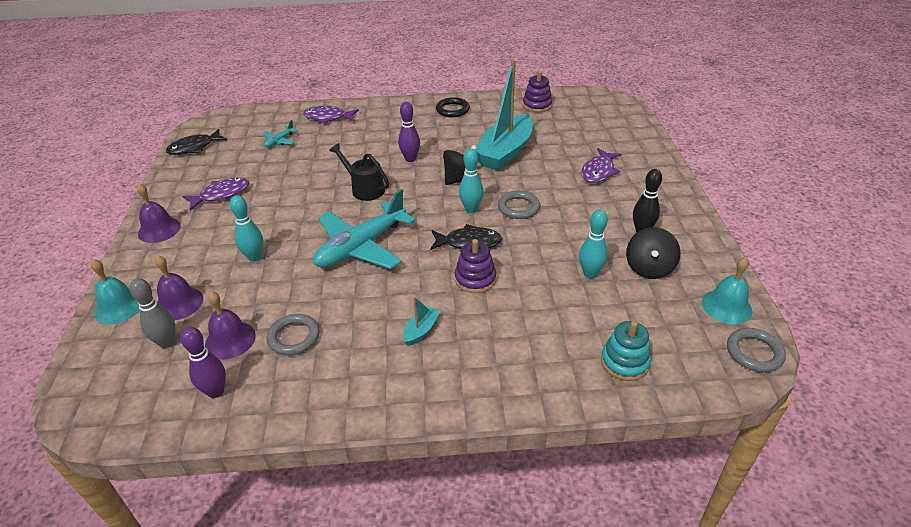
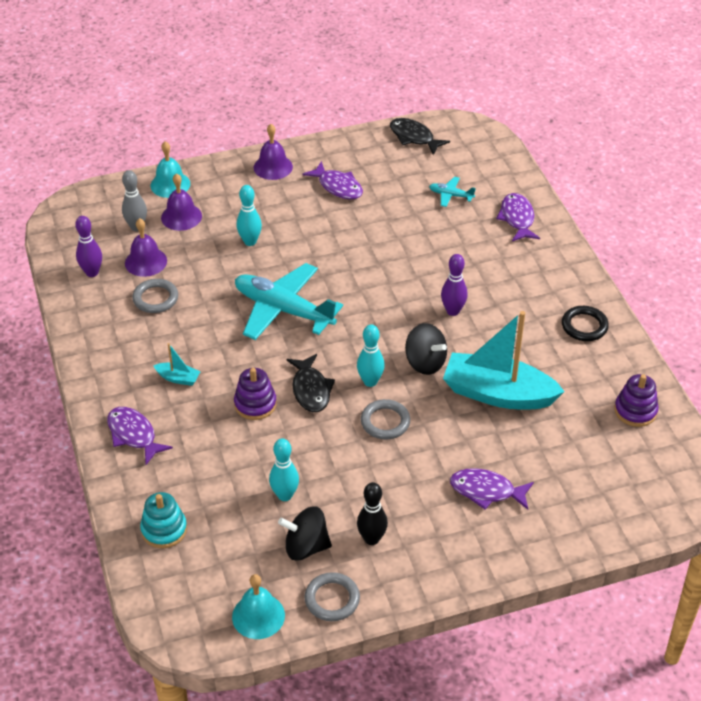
camera: 75 degrees right, 5 degrees up
(364, 189) = (381, 287): black watering can -> none
(490, 375) = (134, 435): none -> purple fish
(754, 352) = (194, 635): grey ring -> grey ring (332, 599)

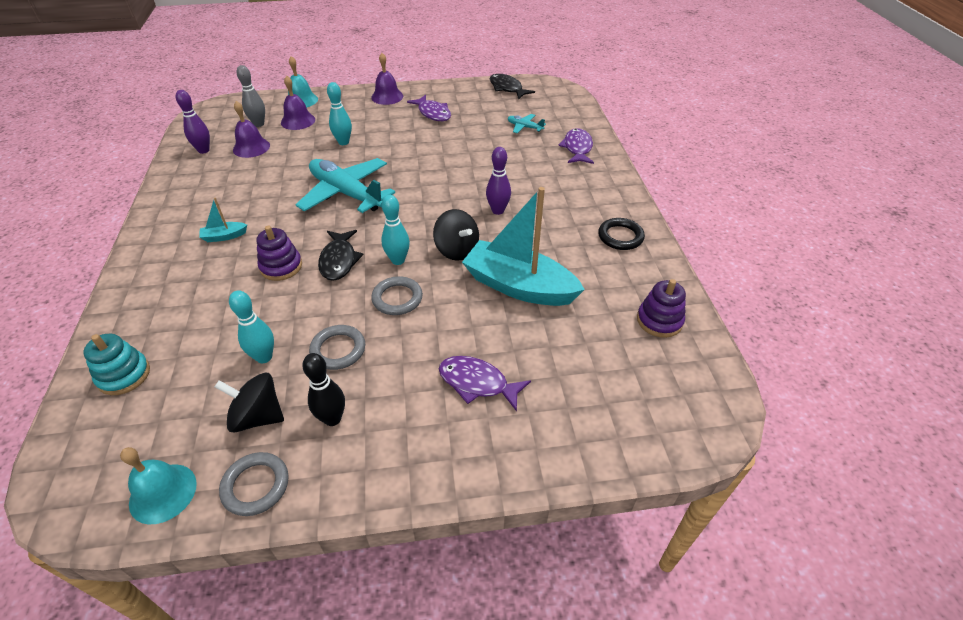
camera: 10 degrees right, 0 degrees up
(134, 435) = (154, 279): purple fish -> none
(155, 298) = (243, 174): grey ring -> grey ring (338, 350)
(178, 378) = (224, 236): turquoise boat -> turquoise boat turned 135 degrees clockwise

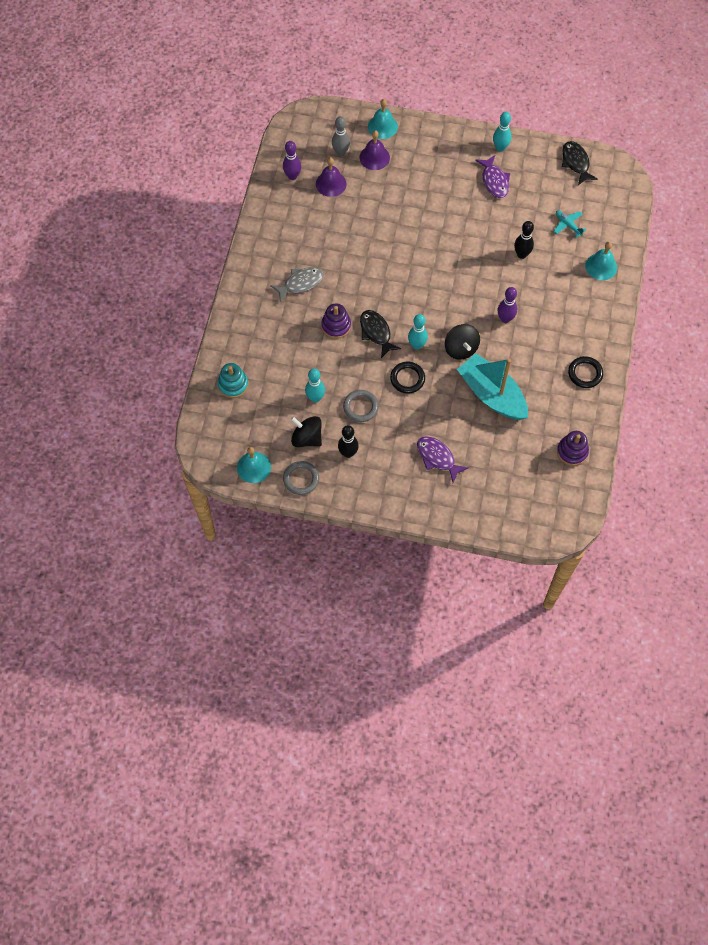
camera: 20 degrees right, 20 degrees up
(224, 236) = (300, 283): turquoise boat -> grey fish
(339, 260) = (376, 332): black fish -> black fish turned 135 degrees clockwise
(343, 142) = (407, 199): turquoise bowling pin -> turquoise bowling pin (500, 148)
(346, 193) = (396, 264): turquoise plane -> none
(387, 96) = (460, 143): purple bell -> none
(397, 298) = (407, 379): grey ring -> black ring
(488, 157) = (521, 254): none -> black bowling pin
(577, 148) = (601, 266): purple fish -> turquoise bell

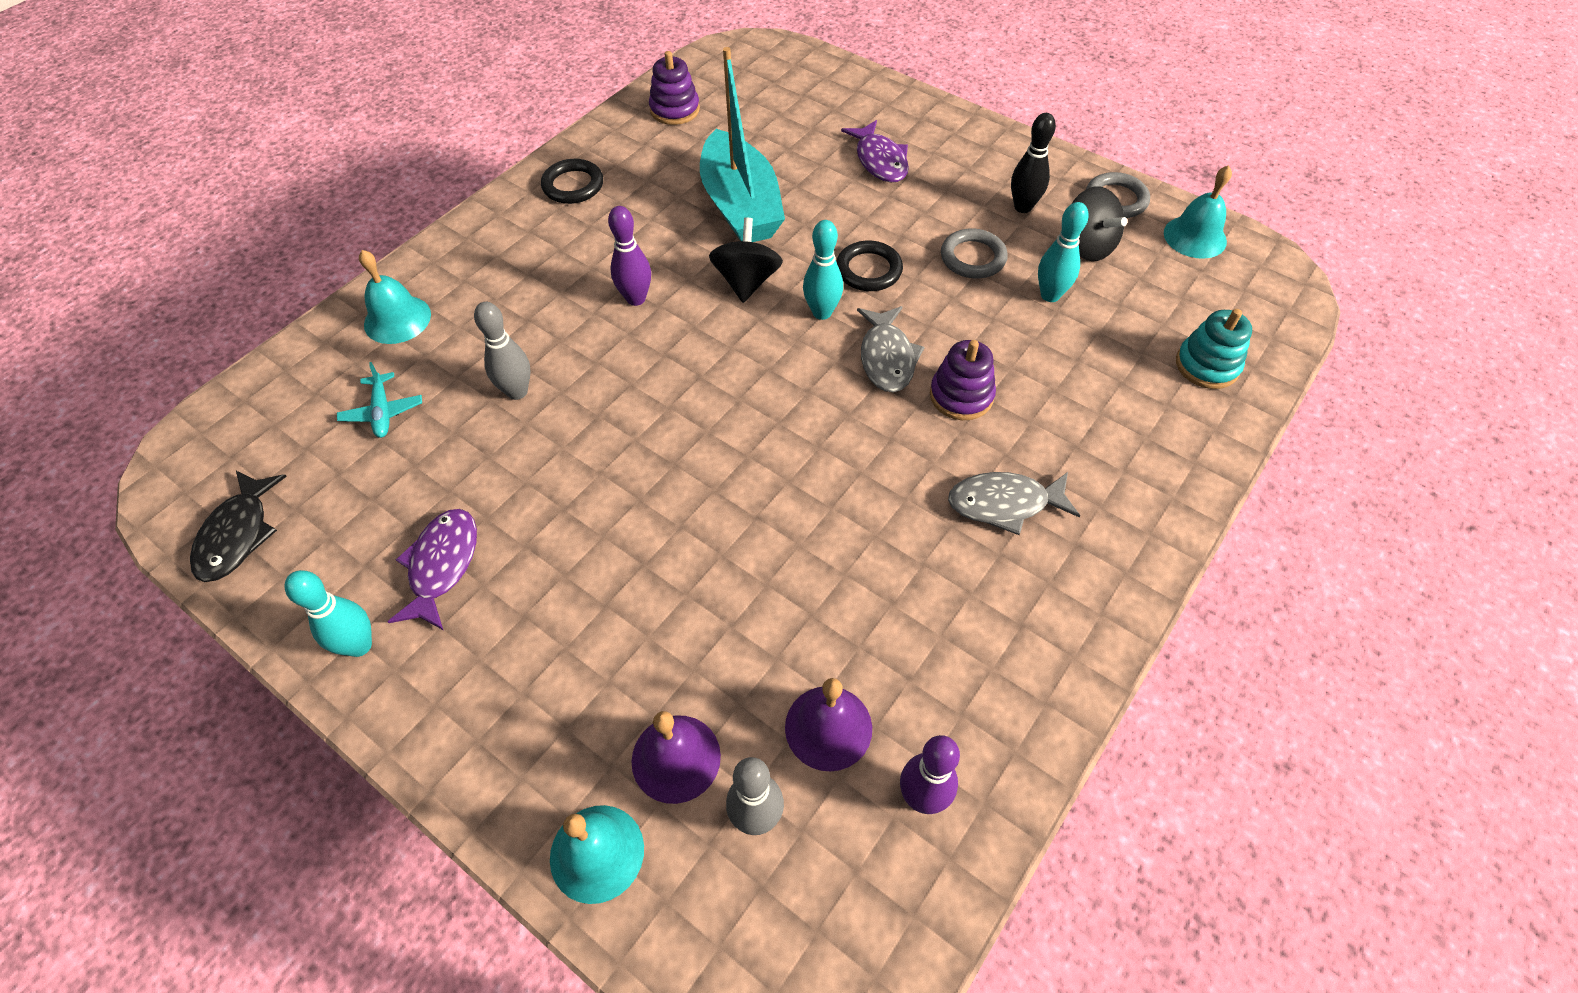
camera: 155 degrees left, 10 degrees down
(376, 332) = (887, 357): black fish -> grey fish
(521, 254) = (517, 391): black bowling pin -> grey bowling pin

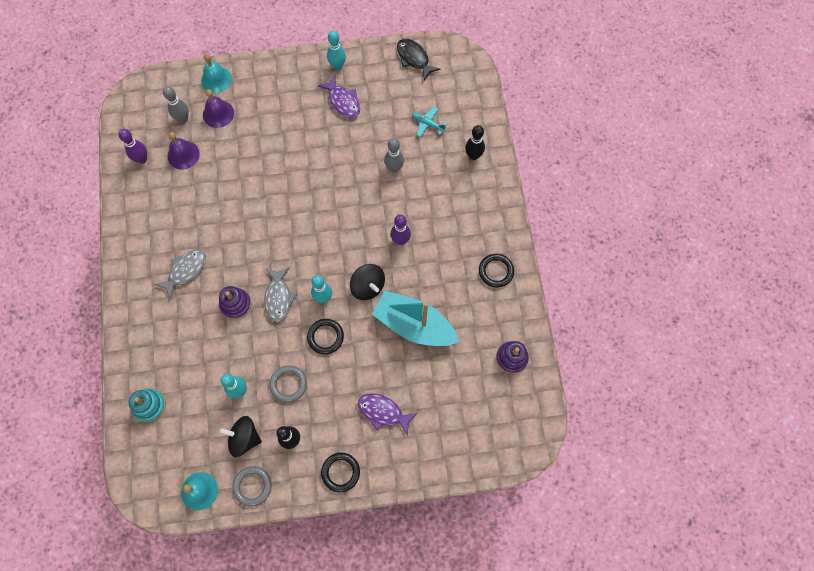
camera: 135 degrees right, 15 degrees up
(397, 319) = (473, 156): turquoise bell -> black bowling pin
(887, 357) = (278, 298): grey fish -> grey fish turned 135 degrees counterclockwise
(990, 147) = (340, 472): none -> black ring

